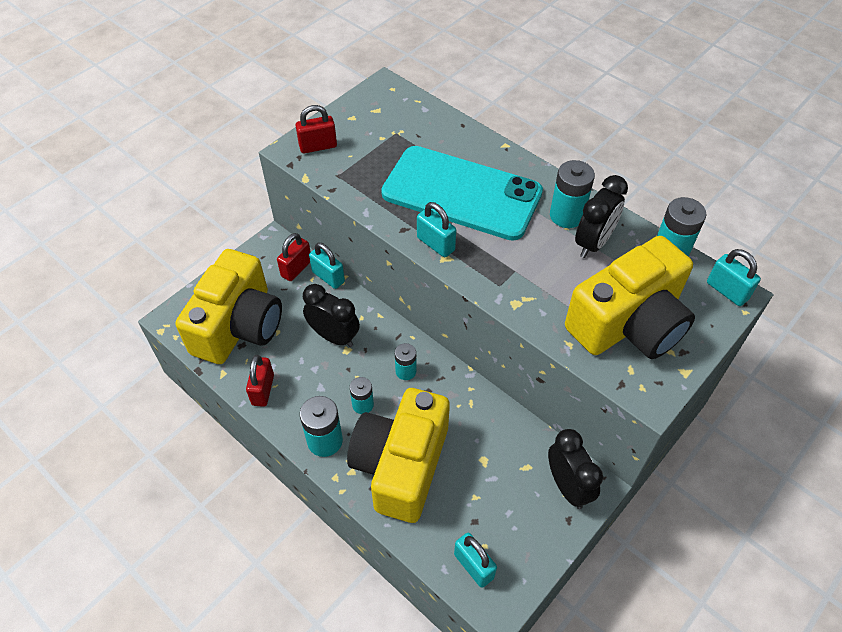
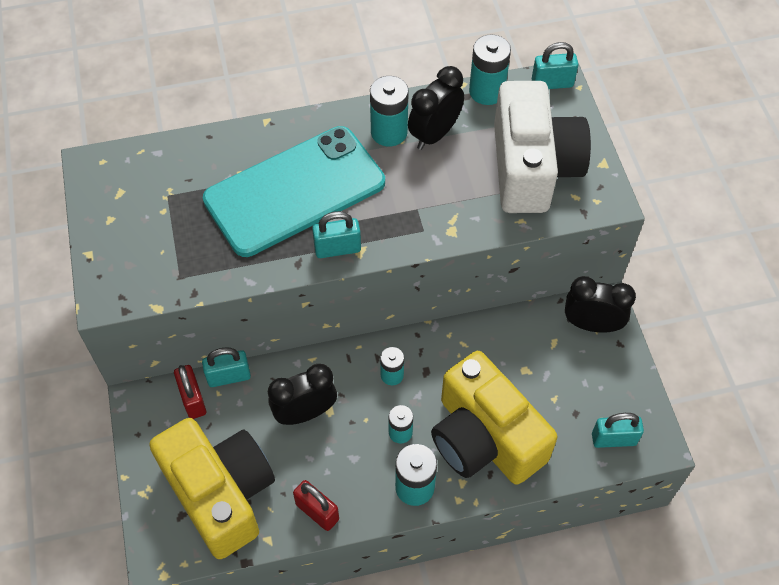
camera: 55 degrees left, 5 degrees up
(318, 146) = (123, 272): red padlock -> none
(593, 243) = (434, 134): black clock -> black clock turned 120 degrees counterclockwise
(628, 323) = (532, 167): yellow camera -> white camera

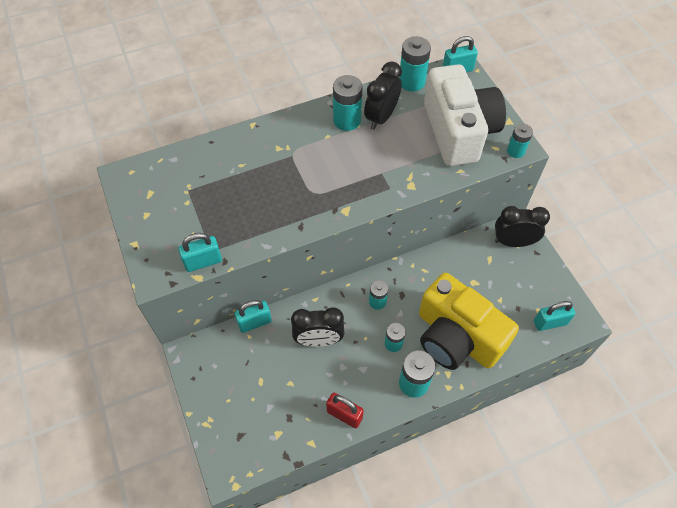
camera: 10 degrees left, 0 degrees up
(193, 399) = (230, 344): red padlock -> none
(220, 493) = (267, 413): yellow camera -> none
(294, 191) = (286, 173): turquoise phone -> none
(305, 412) = (318, 340): black clock -> black clock turned 150 degrees counterclockwise
(337, 249) = (328, 211): turquoise padlock -> turquoise padlock (203, 262)
(601, 205) = (515, 151): none -> turquoise battery

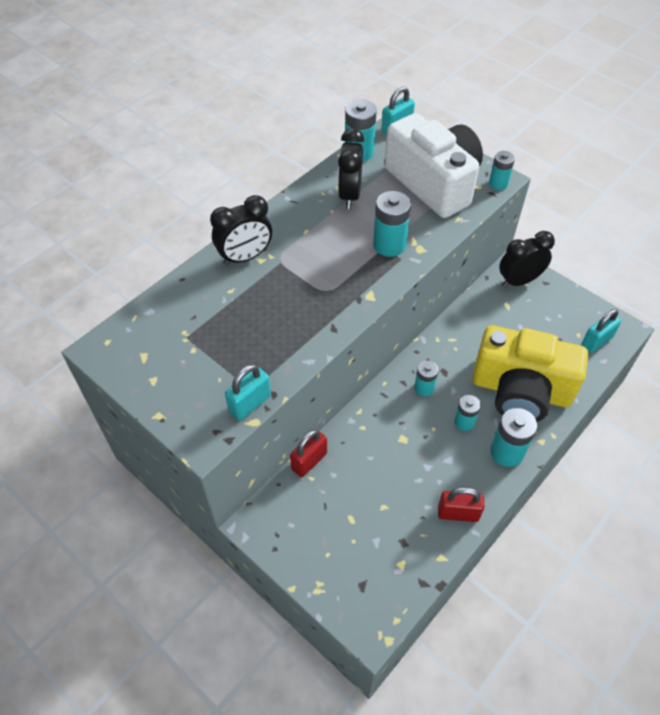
camera: 25 degrees left, 5 degrees down
(254, 322) = (309, 461): turquoise padlock -> red padlock
(318, 340) = (387, 451): black clock -> black clock (245, 257)
(347, 120) = (316, 209): turquoise battery -> turquoise battery (389, 245)

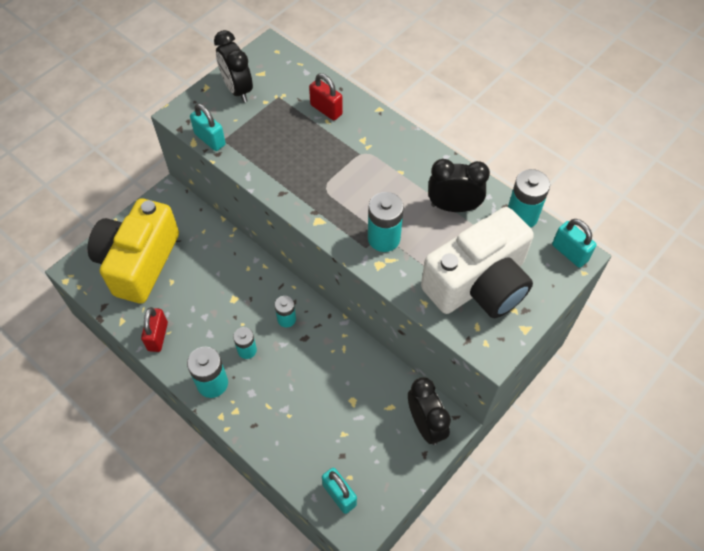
camera: 90 degrees right, 5 degrees up
(245, 257) = (366, 128): black clock -> black clock (237, 89)
(309, 461) = (218, 229): red padlock -> red padlock (326, 109)
(498, 183) = (484, 348): turquoise battery -> none
(520, 390) = (279, 405): yellow camera -> yellow camera (139, 262)

